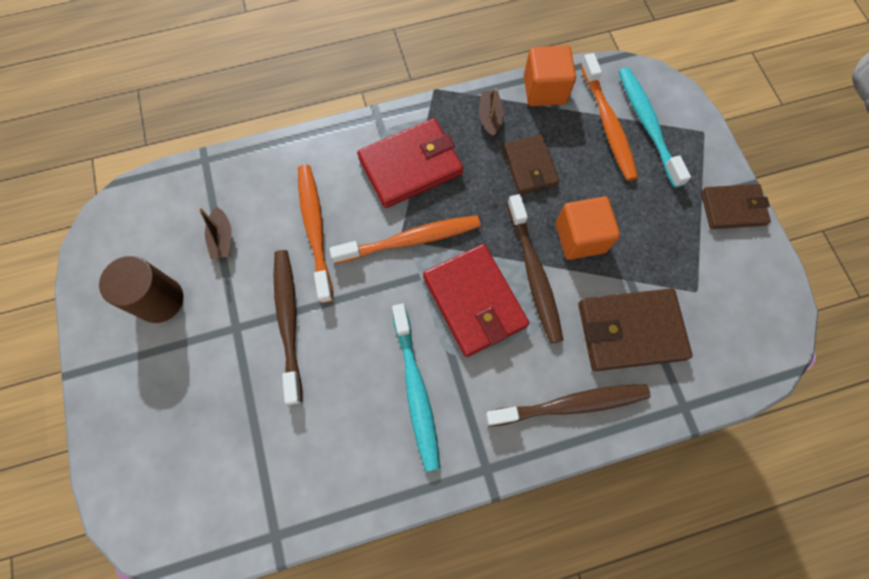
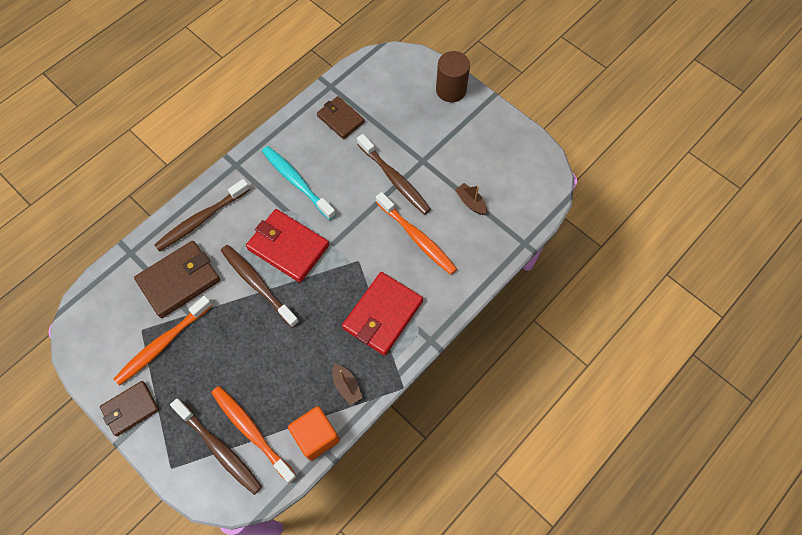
camera: 150 degrees right, 5 degrees down
(160, 300) = (478, 152): brown cylinder -> brown cylinder (451, 90)
(410, 240) = (351, 264): orange toothbrush -> orange toothbrush (163, 344)
(529, 166) = (296, 361): brown wallet -> brown wallet (340, 119)
(580, 237) = (236, 326): orange cube -> none
(647, 125) = (219, 449): turquoise toothbrush -> brown toothbrush

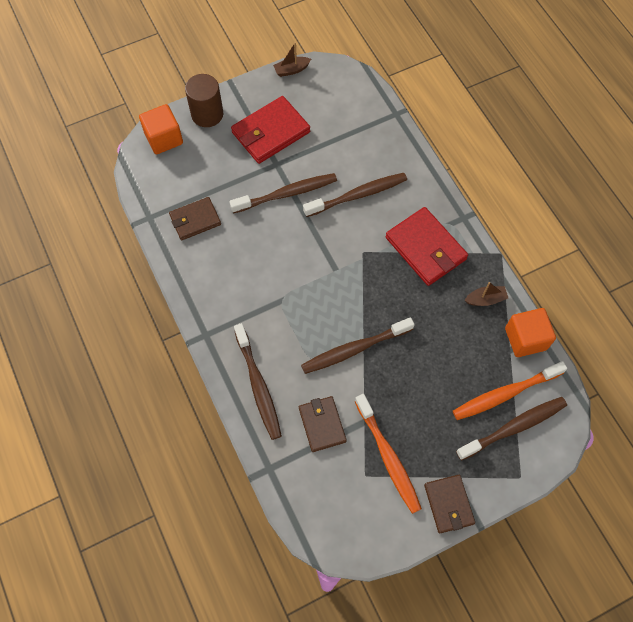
camera: 70 degrees left, 0 degrees up
(179, 280) = (322, 424): brown wallet -> brown wallet, size x0.64
(288, 247) = (324, 310): red wallet -> red wallet (270, 132)
(296, 182) = (252, 282): turquoise toothbrush -> none
(411, 68) = (164, 138): none -> orange cube
(417, 238) = (358, 195): orange toothbrush -> brown toothbrush
(470, 202) = (338, 140): brown boat -> brown boat (291, 70)

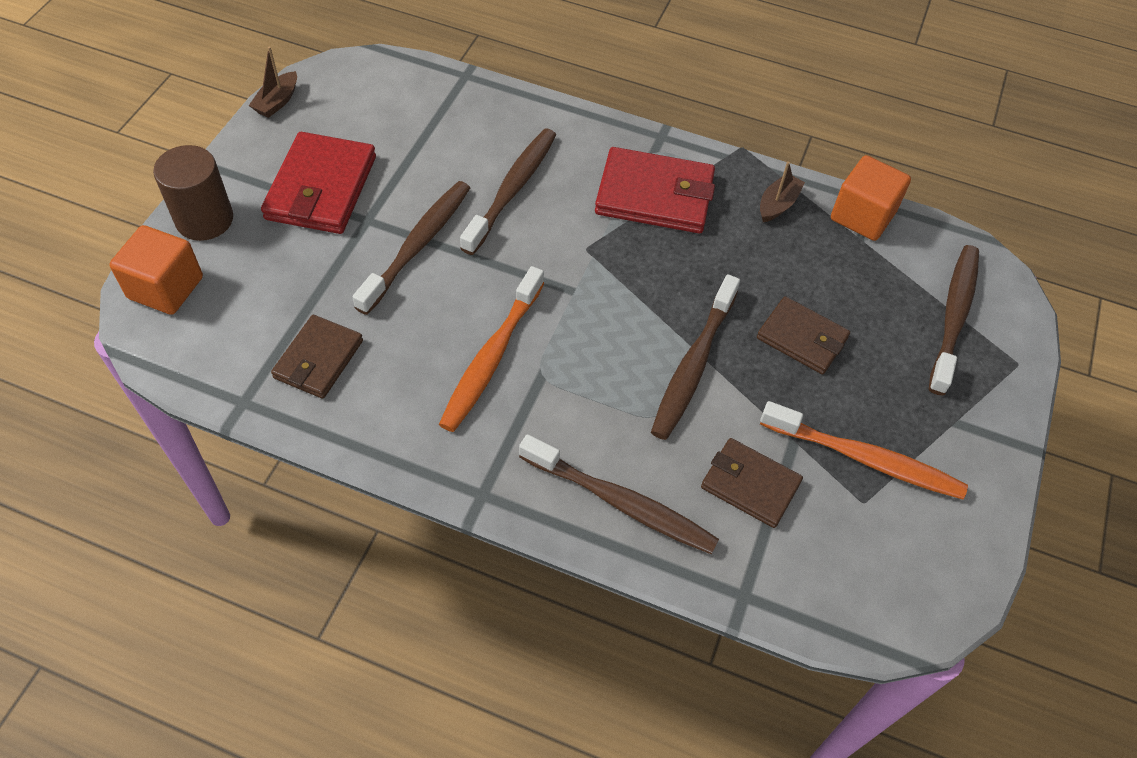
camera: 45 degrees left, 10 degrees down
(448, 504) = (985, 456): brown wallet -> brown wallet (802, 338)
(505, 394) = (906, 288): orange toothbrush -> orange toothbrush (491, 357)

